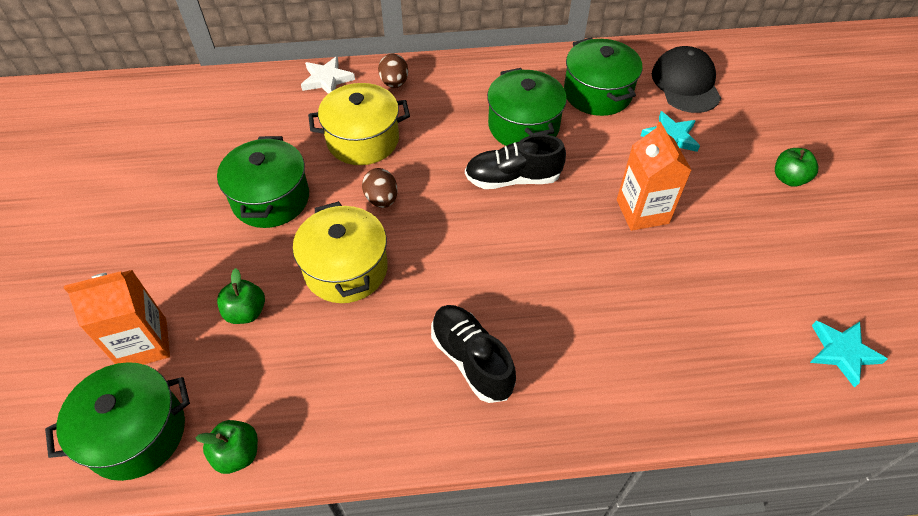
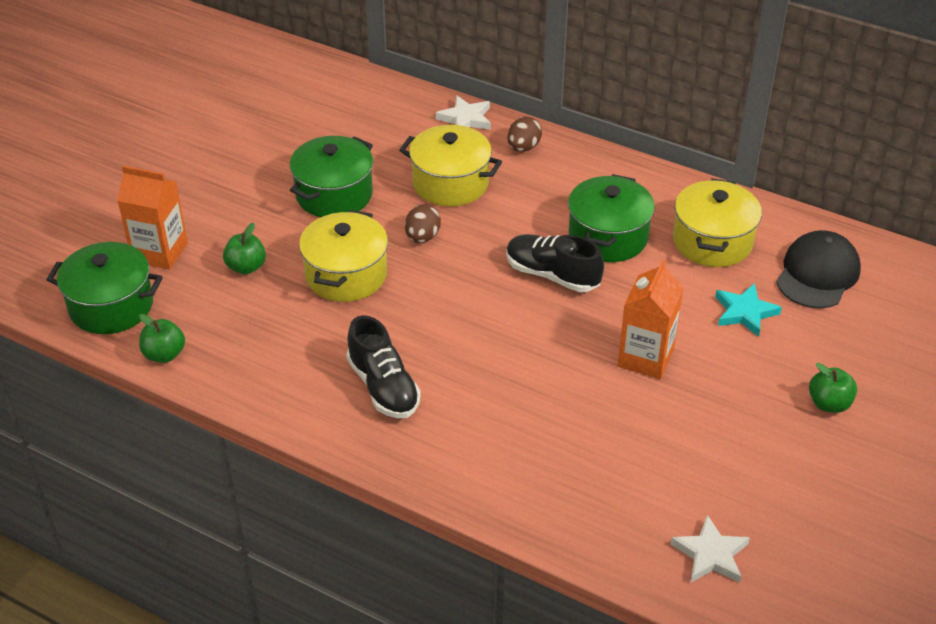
camera: 35 degrees right, 10 degrees down
(471, 360) = (383, 387): black shoe -> black shoe turned 150 degrees clockwise
(597, 93) = (712, 241): green pot -> yellow pot
(842, 352) = (710, 554): turquoise star -> white star

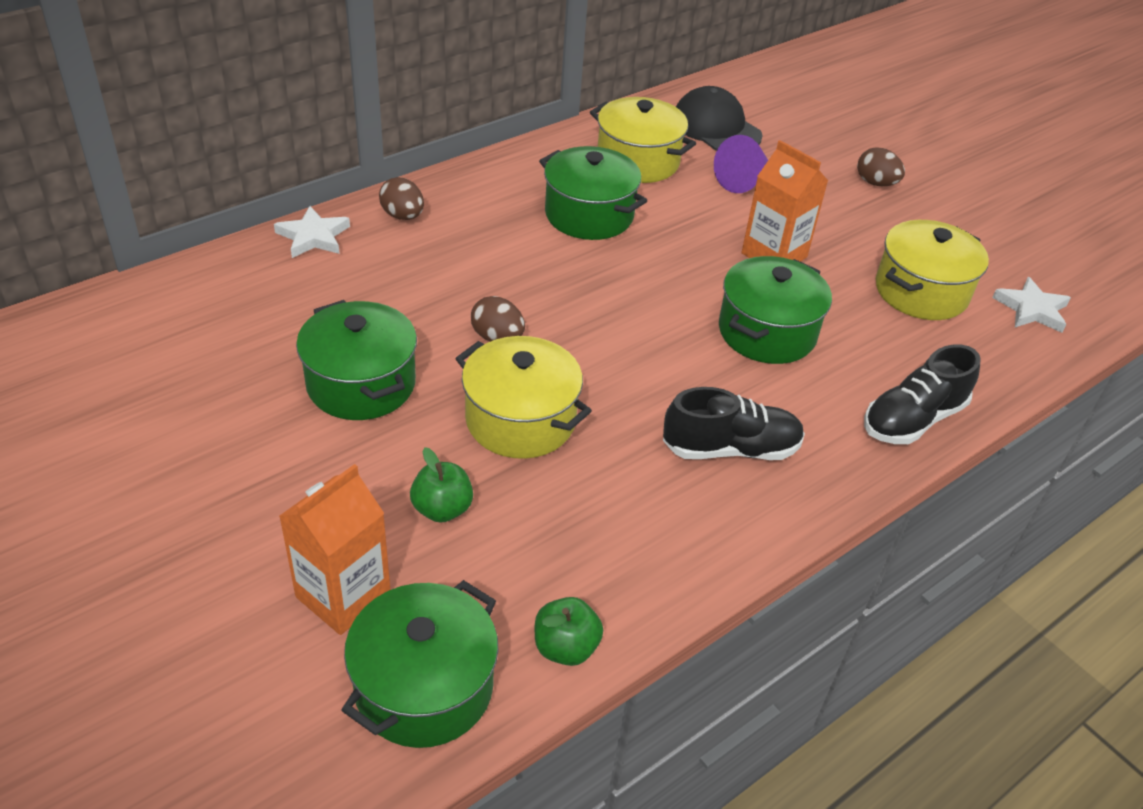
camera: 70 degrees left, 0 degrees up
(450, 183) = (419, 285): yellow pot -> yellow pot (921, 291)
(535, 376) = (767, 332): none -> green pot
(552, 275) = (622, 268): black shoe -> black shoe (913, 419)
(745, 312) = (743, 180): turquoise star -> purple cone
(829, 404) = (876, 183): green apple -> brown egg

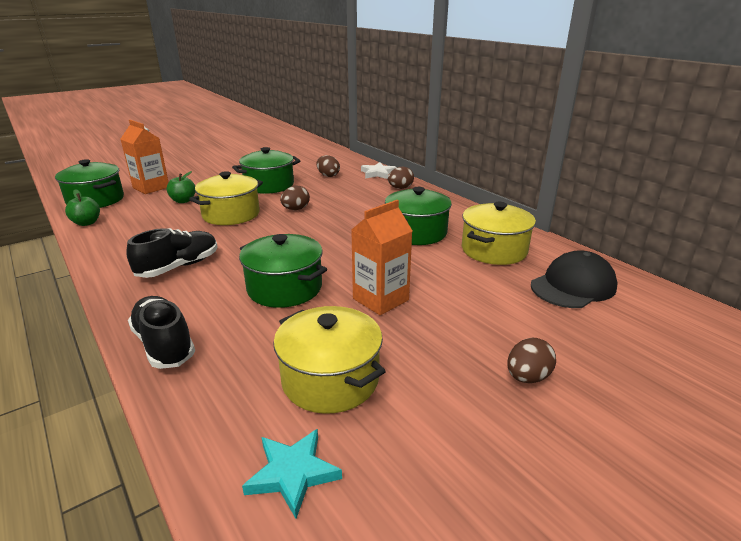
camera: 95 degrees right, 15 degrees down
(313, 301) = (328, 175): none -> brown egg
(730, 449) = (179, 267): black shoe -> black shoe turned 135 degrees counterclockwise
(743, 180) = (489, 293): purple cone -> none
(1031, 309) = (292, 473): white star -> turquoise star

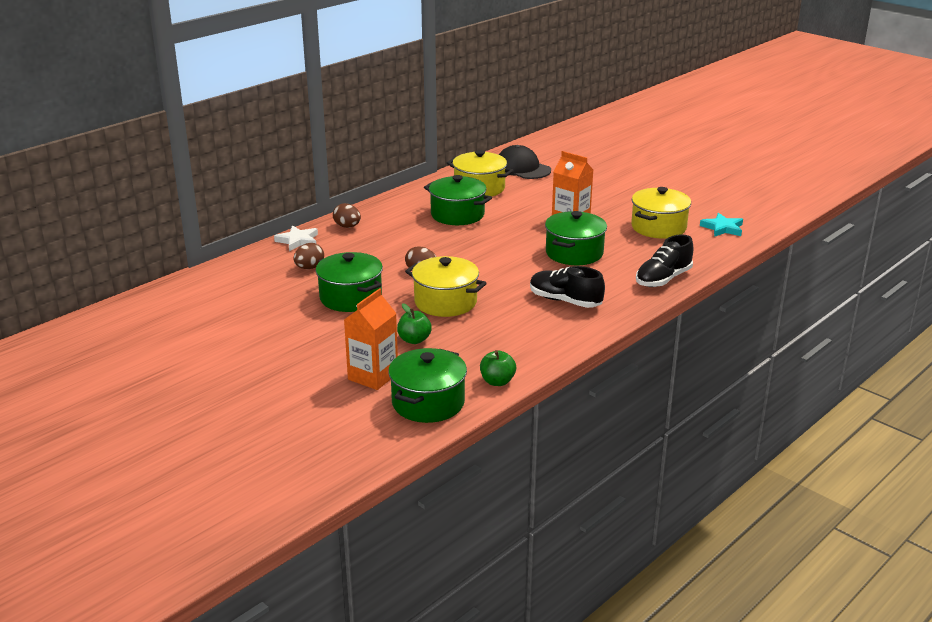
camera: 100 degrees left, 0 degrees up
(527, 377) = (623, 183): brown egg -> none

